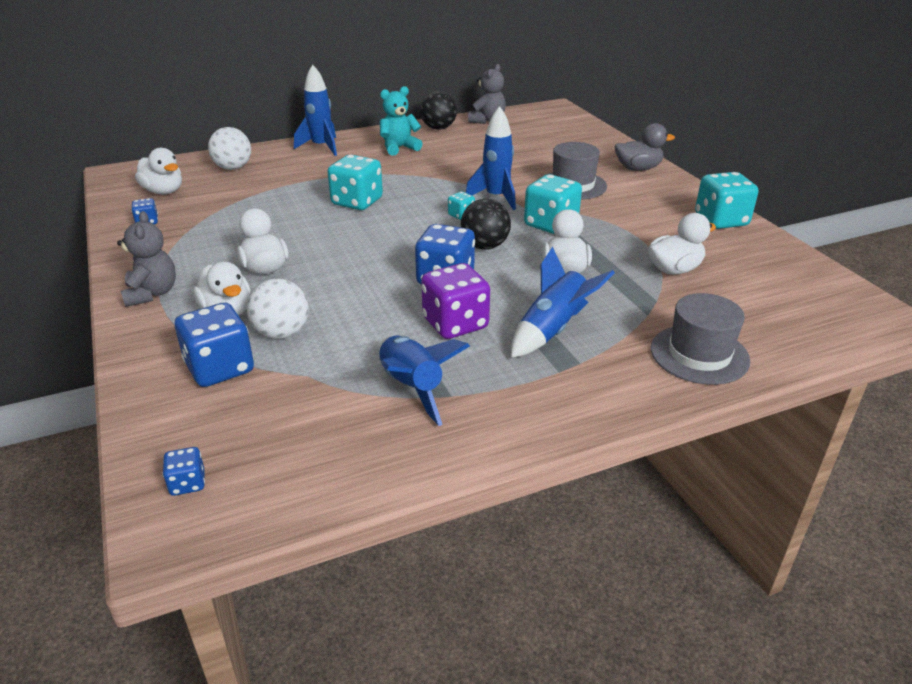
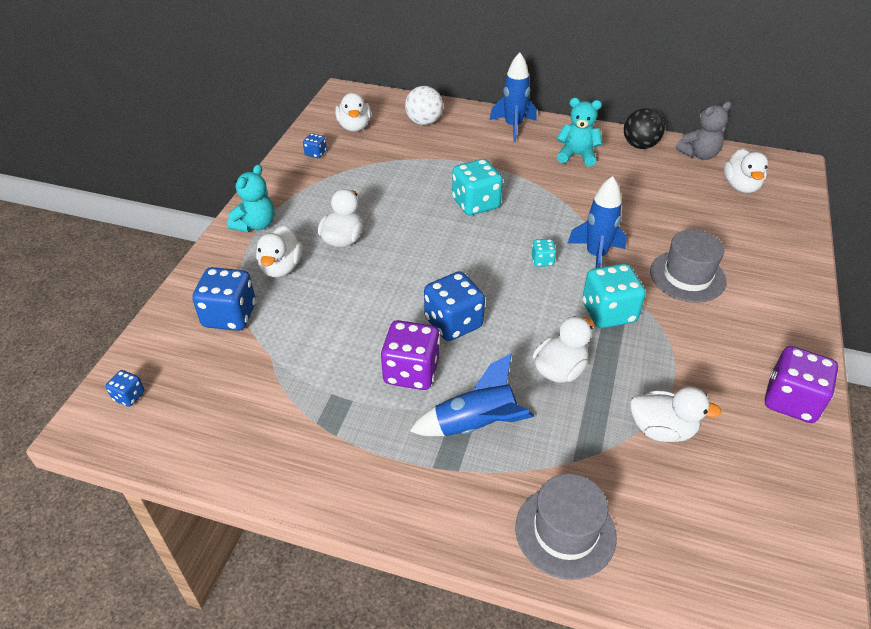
camera: 40 degrees right, 10 degrees up
(152, 293) = (255, 225): grey teddy bear -> turquoise teddy bear
(282, 333) = (293, 308): white ball -> none
(412, 388) = (319, 410): blue rocket -> none
(485, 246) = (523, 306): black ball -> none
(538, 128) = (741, 186): none -> white duck
(638, 169) = (784, 288): grey duck -> none
(721, 220) = (791, 401): turquoise dice -> purple dice

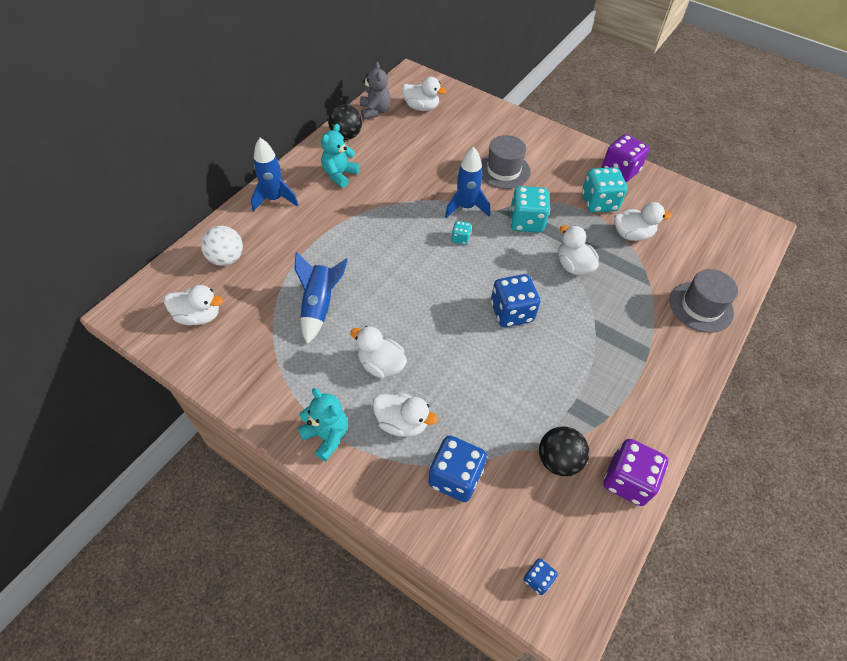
camera: 75 degrees left, 10 degrees up
(265, 394) = (558, 460): none -> black ball
(315, 153) = (228, 360): blue dice -> none
(411, 372) = (556, 352): purple dice -> purple dice (627, 480)
(476, 203) = (373, 257): turquoise dice -> turquoise dice (599, 202)
(476, 425) = (613, 327): blue rocket -> blue rocket (319, 306)
(662, 429) = (632, 234): white duck -> white duck turned 60 degrees clockwise

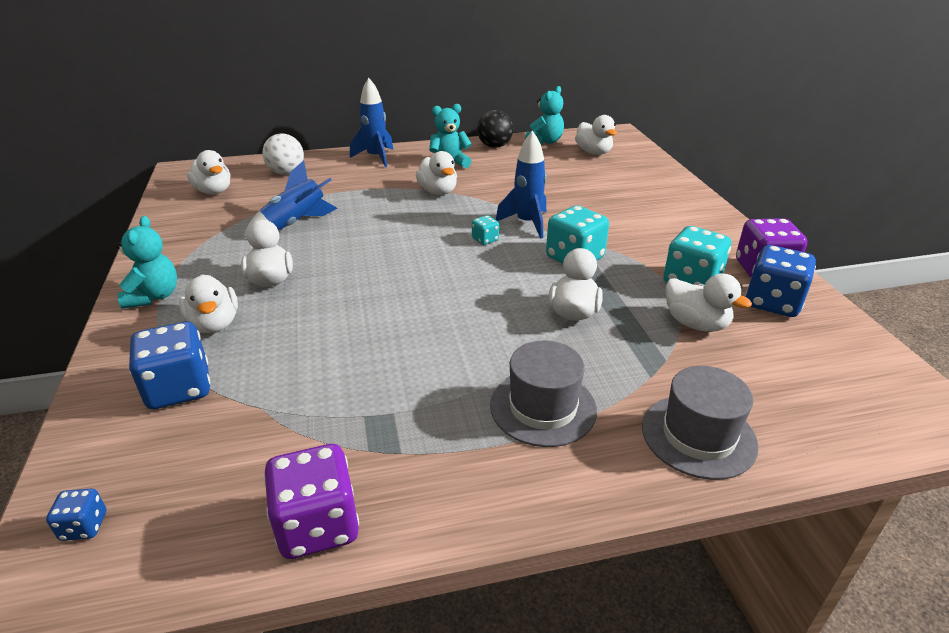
camera: 45 degrees right, 20 degrees down
(372, 210) = (438, 192): none -> white duck
(375, 111) = (545, 141): grey teddy bear -> turquoise teddy bear
(503, 170) = (611, 216): grey hat -> grey hat (543, 407)
(512, 312) = (444, 310): blue dice -> blue dice (772, 302)
(558, 460) = (283, 447): black ball -> none

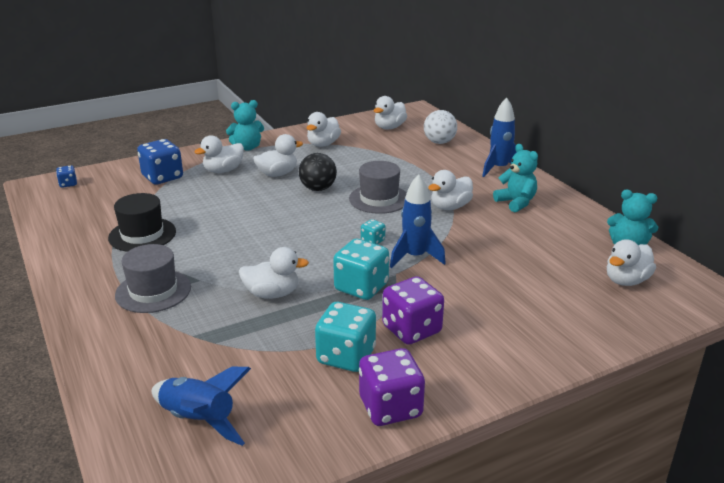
camera: 75 degrees right, 5 degrees down
(295, 224) = (357, 164): blue rocket -> blue rocket (199, 420)
(318, 525) = (61, 236): purple dice -> purple dice (411, 329)
(373, 416) = (142, 235): none -> black hat
(494, 146) = (583, 219): black ball -> black ball (318, 188)
(696, 324) = (271, 358): white duck -> white duck (323, 144)
(698, 436) = (125, 359): grey hat -> grey hat (379, 199)
(772, 302) = (324, 410): blue dice -> none

